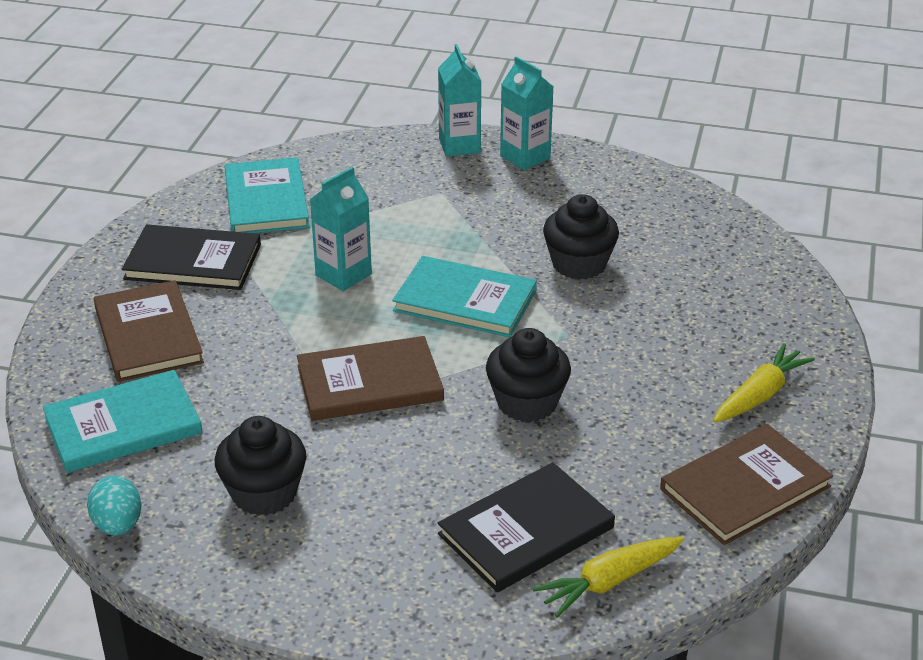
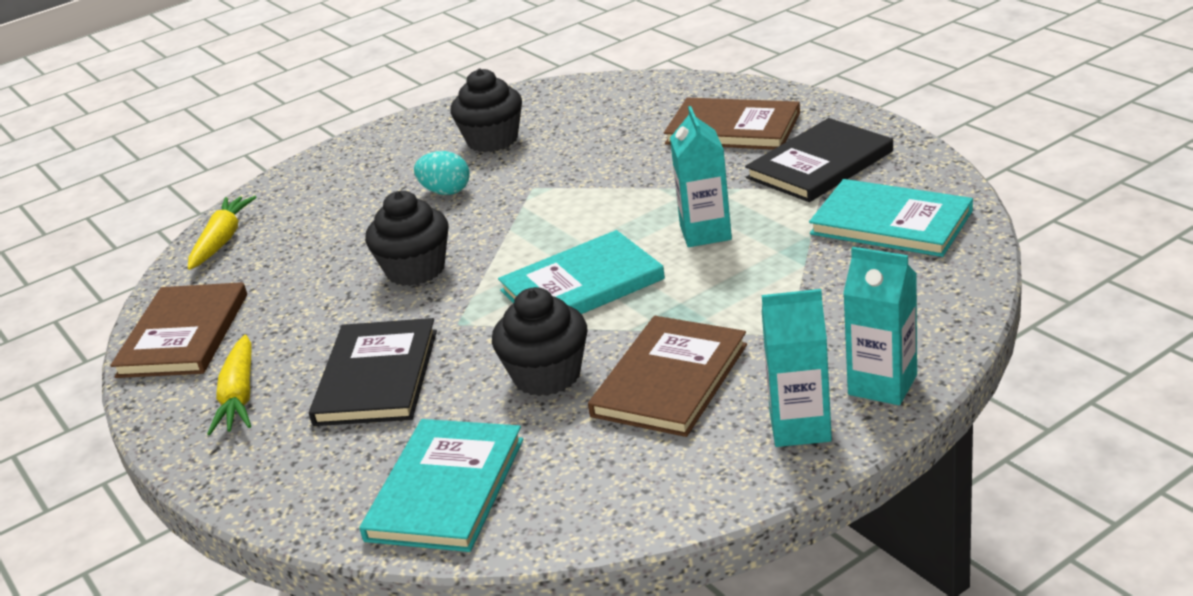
camera: 135 degrees right, 5 degrees down
(118, 525) = (539, 90): turquoise egg -> turquoise egg (446, 191)
(123, 425) = (635, 104): turquoise book -> turquoise book (446, 489)
(369, 383) = (542, 206): brown book -> brown book (670, 380)
(526, 531) = (308, 224): black book -> black book (377, 377)

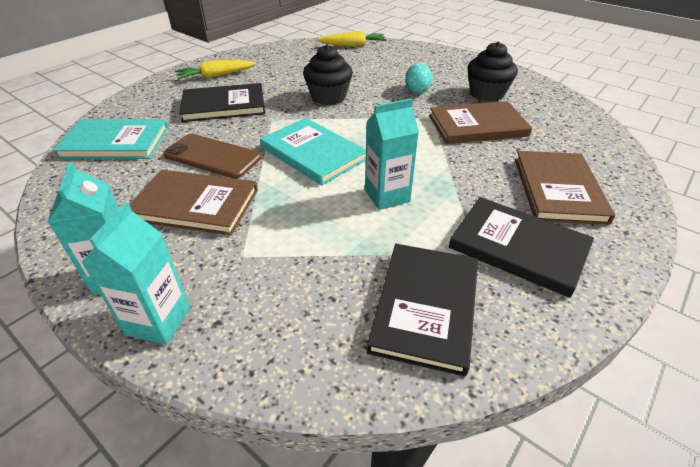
camera: 70 degrees right, 10 degrees up
(183, 335) = (269, 54): brown book -> brown book (477, 126)
(547, 375) = (212, 156): black cupcake -> brown phone
(891, 223) = (425, 307): turquoise book -> black book

